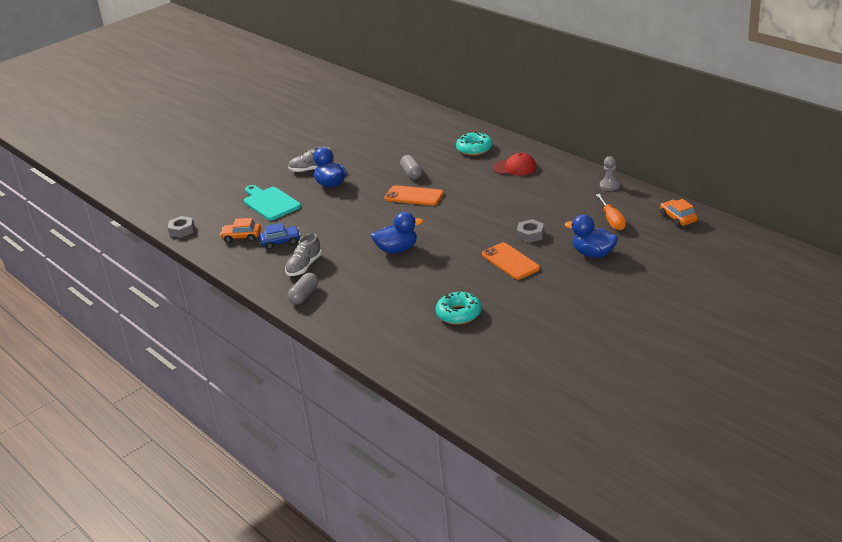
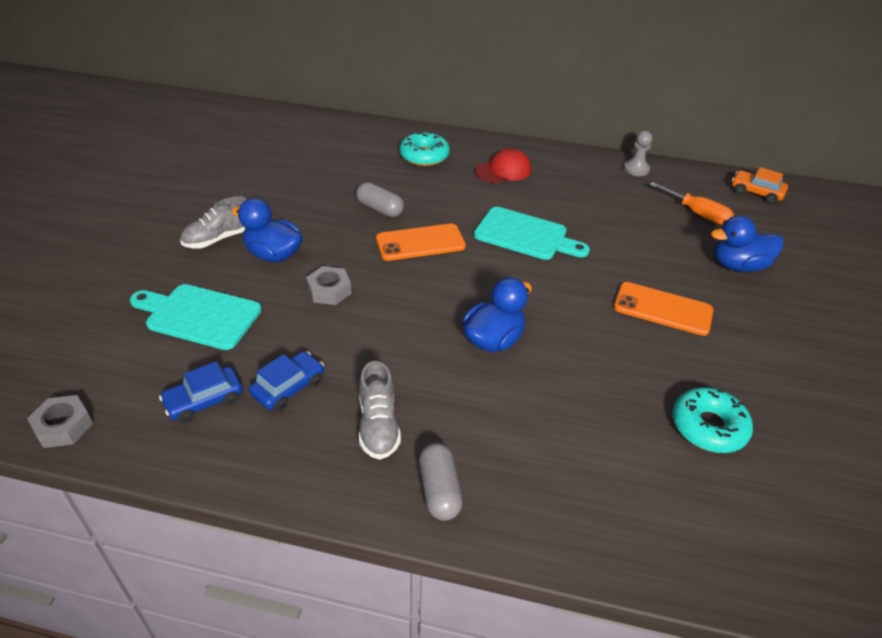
camera: 40 degrees left, 10 degrees up
(242, 237) = (204, 401): orange car -> blue car
(480, 206) = (525, 235): none -> turquoise cutting board
(530, 235) = (635, 260): grey nut -> grey nut (329, 291)

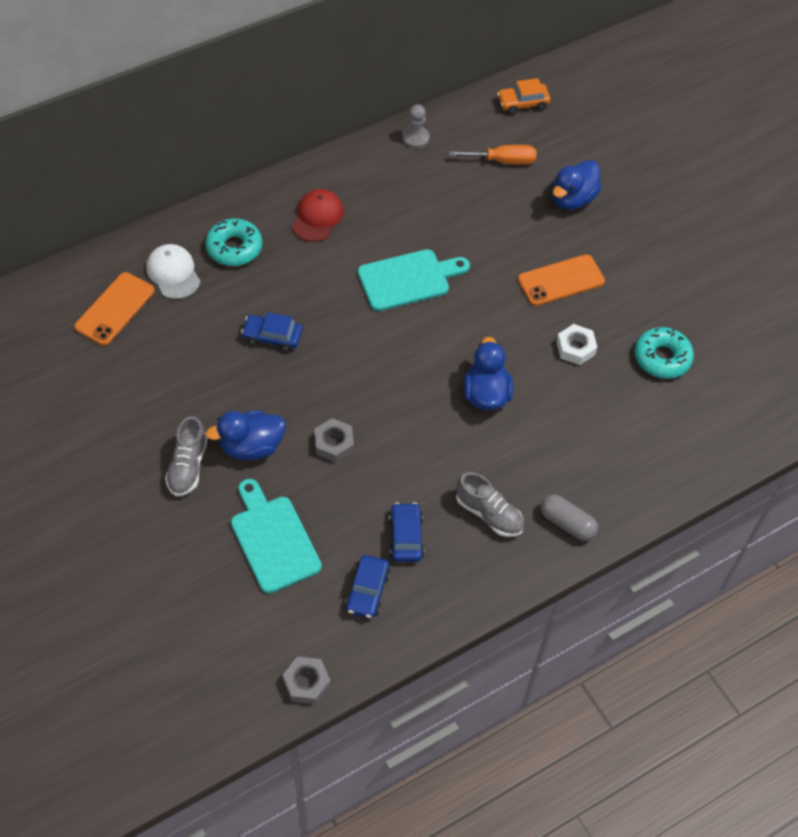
camera: 45 degrees left, 15 degrees up
(199, 316) = (273, 539): turquoise cutting board -> turquoise cutting board turned 90 degrees clockwise
(368, 147) = (173, 273): none -> white cap
(380, 209) = (272, 337): grey capsule -> blue car
(420, 243) = (343, 347): orange phone -> orange phone (115, 309)
(620, 362) = (575, 348): none -> white nut

